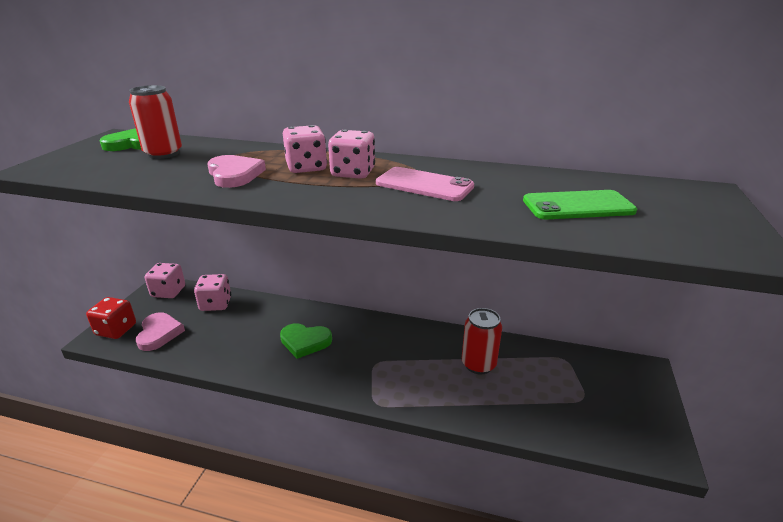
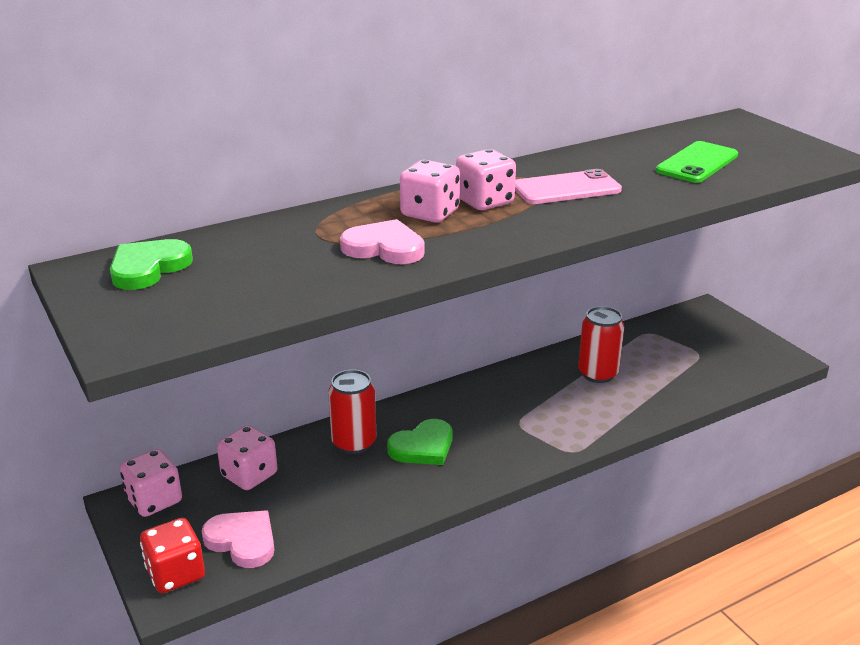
camera: 45 degrees left, 0 degrees up
(163, 154) = (231, 262): red can -> red can (354, 443)

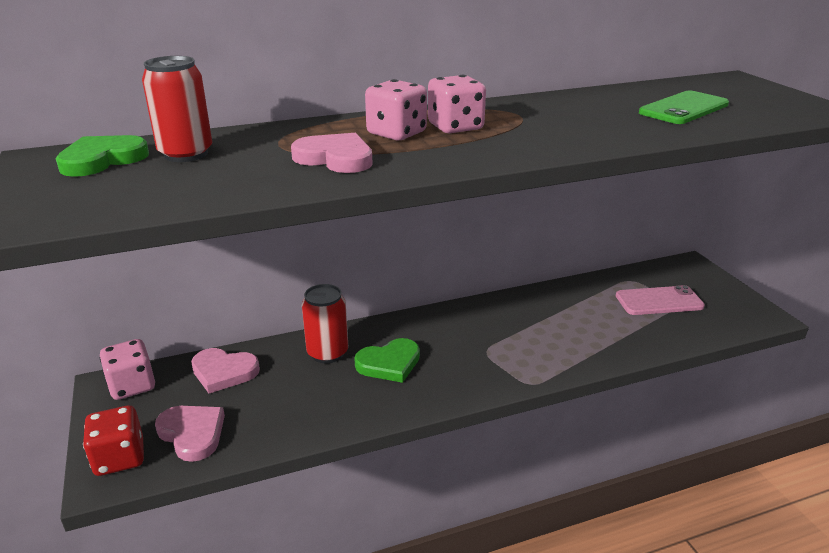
camera: 10 degrees right, 0 degrees up
(249, 475) = (224, 372): pink dice -> pink heart
(566, 188) = (542, 121): pink phone -> pink phone (659, 301)
(598, 374) = (573, 313): red can -> red can (186, 154)

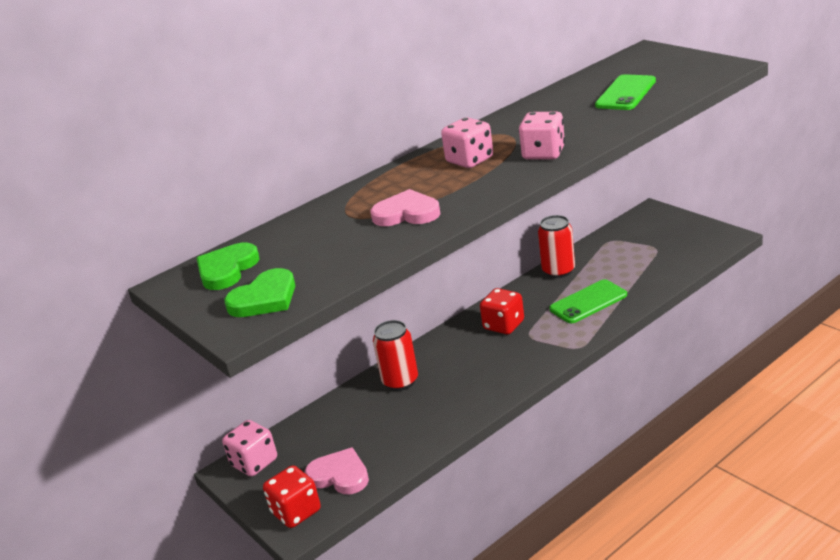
camera: 15 degrees left, 0 degrees up
(186, 154) = (287, 245): red can -> red can (558, 271)
(224, 372) = (324, 425): pink heart -> none
(389, 363) = (457, 371): green heart -> green heart (265, 298)
(396, 133) = (430, 179): pink dice -> pink dice (543, 153)
(468, 331) = (504, 325): none -> red dice
(570, 336) = (588, 302): none -> green phone
(659, 301) = (642, 251): pink phone -> none

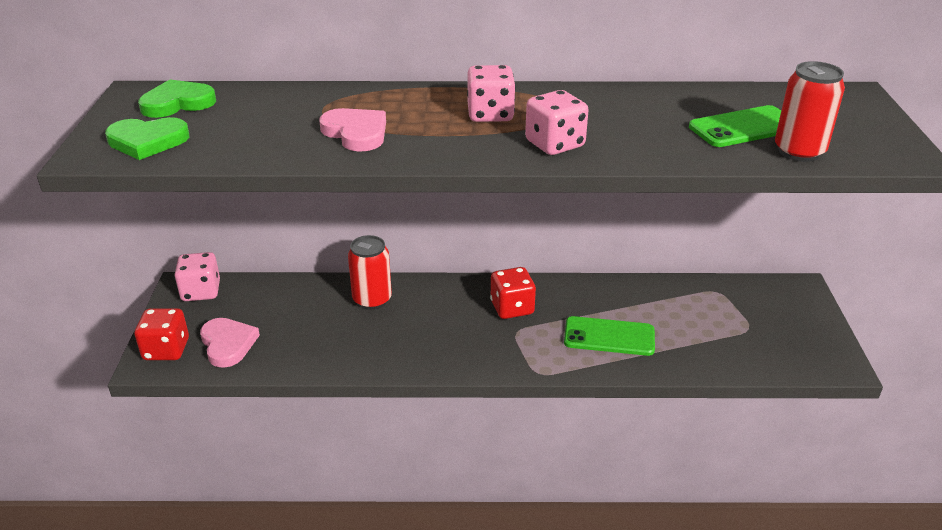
camera: 35 degrees right, 5 degrees up
(558, 271) = (628, 290): red can -> red can (799, 152)

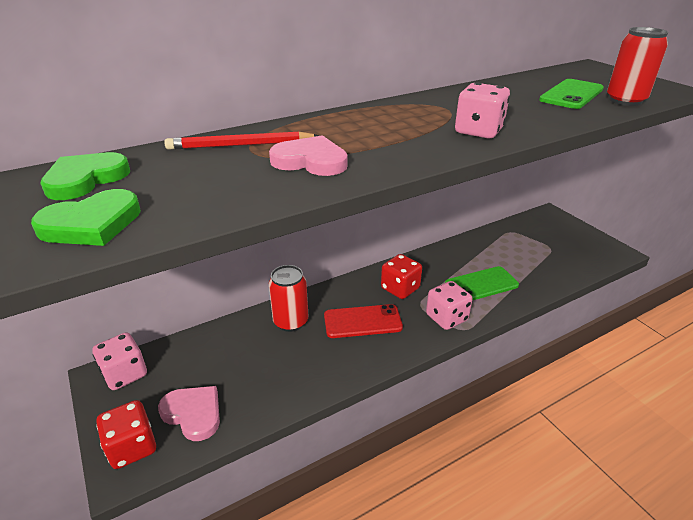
camera: 30 degrees left, 0 degrees up
(320, 102) = (241, 145): none -> red pencil
(440, 325) = (362, 321): none -> red phone
(490, 114) = (399, 123): pink dice -> pink dice (446, 318)

